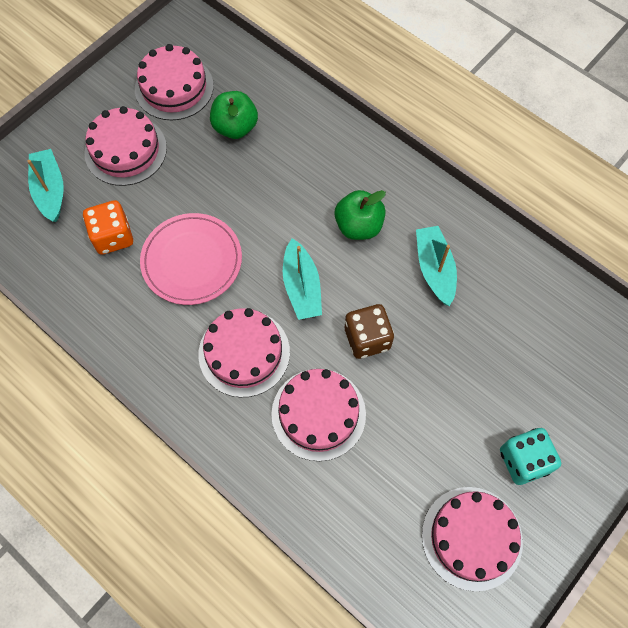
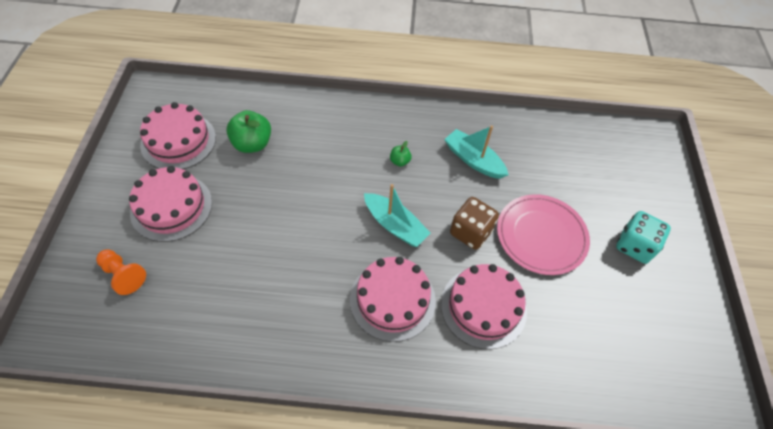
camera: 40 degrees left, 10 degrees down
(50, 190) = (123, 275): turquoise boat -> orange pawn
(113, 237) = (212, 279): orange dice -> none
(192, 261) = (295, 257): pink plate -> pink plate (541, 236)
(358, 226) = (400, 161): green apple -> green apple, size x0.50
(472, 538) = (653, 319): pink cake -> none

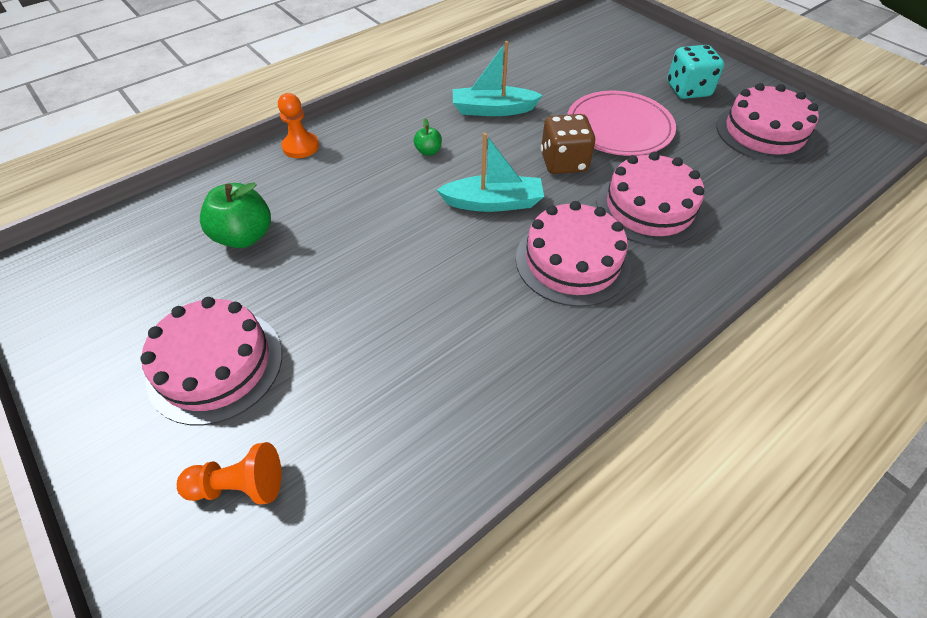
camera: 40 degrees left, 5 degrees down
(178, 141) = (137, 295): pink cake -> pink cake (764, 133)
(336, 106) = (301, 146): none -> orange pawn

